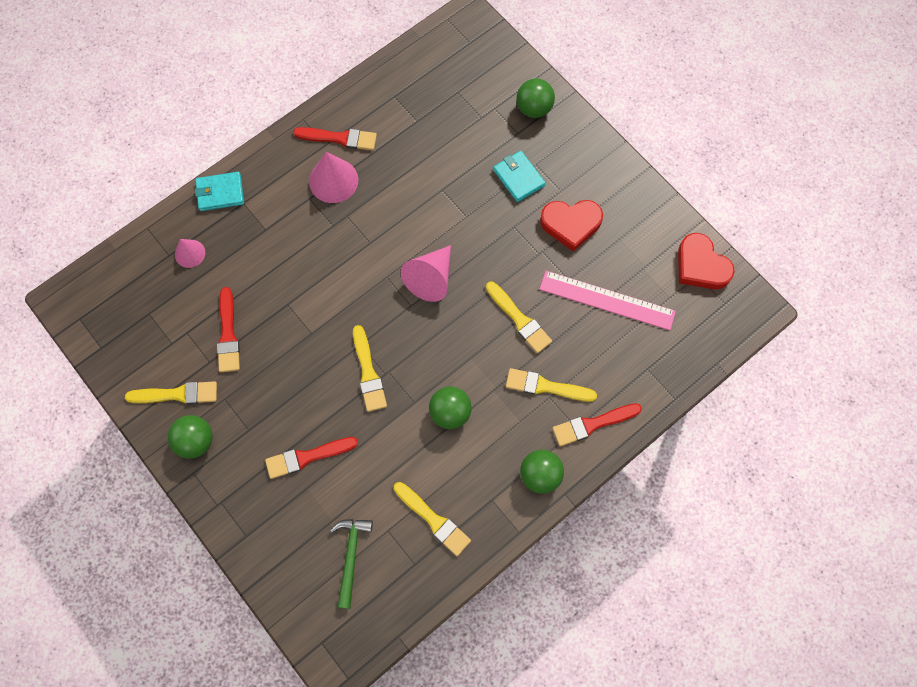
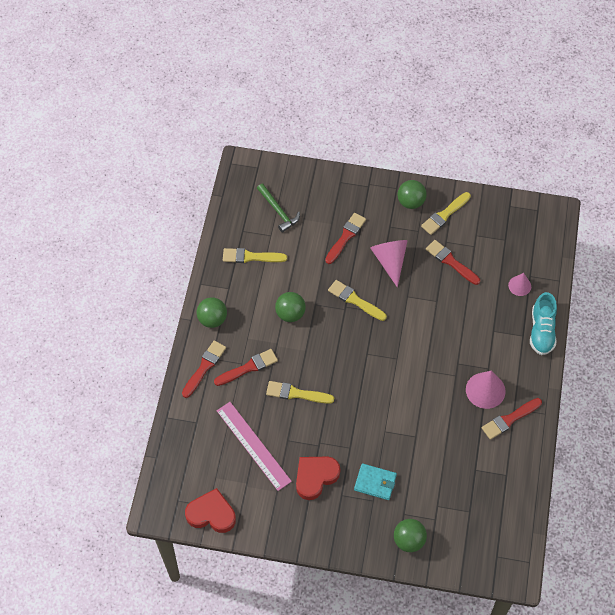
camera: 140 degrees right, 10 degrees down
(220, 193) = (541, 331): turquoise wallet -> turquoise shoe
(431, 278) = (370, 377): pink cone -> pink cone (390, 261)
(546, 386) = (248, 367): yellow brush -> red brush
(607, 300) = (253, 445): pink ruler -> pink ruler turned 75 degrees clockwise

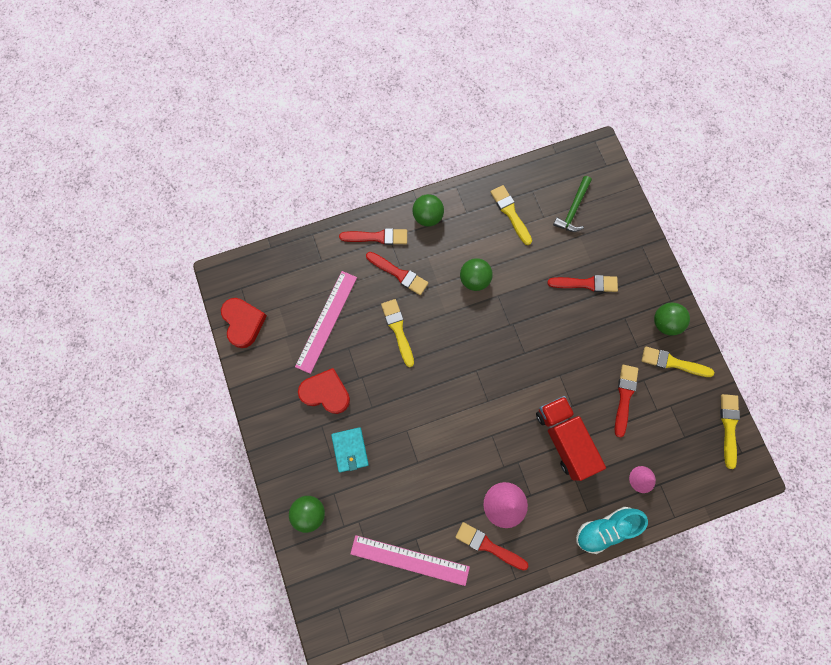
camera: 60 degrees right, 15 degrees up
(355, 300) = (524, 329): yellow brush -> yellow brush (729, 426)
(390, 261) = (587, 338): pink cone -> none
(458, 321) = (564, 438): none -> red truck
(489, 483) = (409, 560): none -> pink ruler

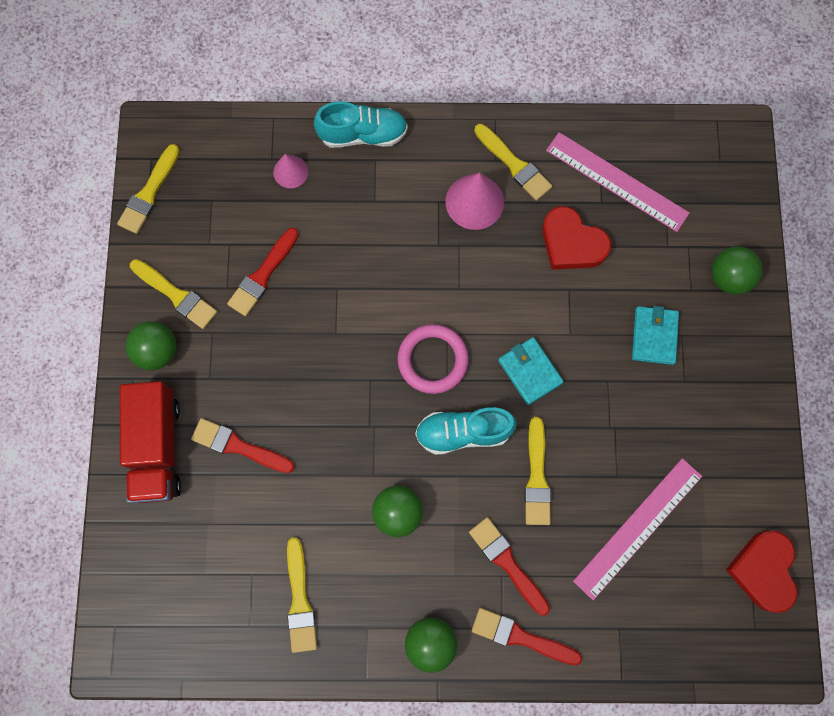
camera: 160 degrees left, 0 degrees up
(326, 392) = (666, 423): red heart -> red heart (571, 243)
(425, 395) = (530, 371): none -> turquoise wallet
(453, 341) = (463, 432): none -> turquoise shoe
(488, 545) = (514, 164): red brush -> yellow brush
(490, 380) = (432, 360): none -> pink ring
(564, 438) = (366, 252): red truck -> red truck (157, 447)
(573, 209) = (202, 570): green hammer -> none

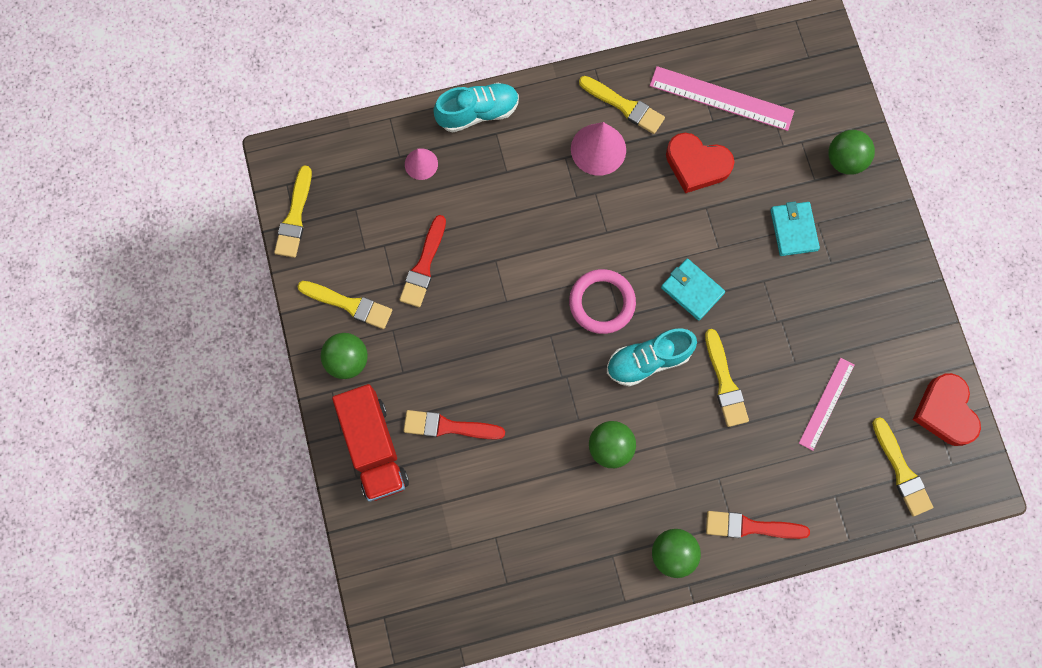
camera: 15 degrees left, 0 degrees up
(300, 600) = (545, 549): yellow brush -> yellow brush (901, 471)
(507, 563) = (720, 465): red brush -> none
(638, 528) = (826, 403): pink ruler -> pink ruler, size x0.64

